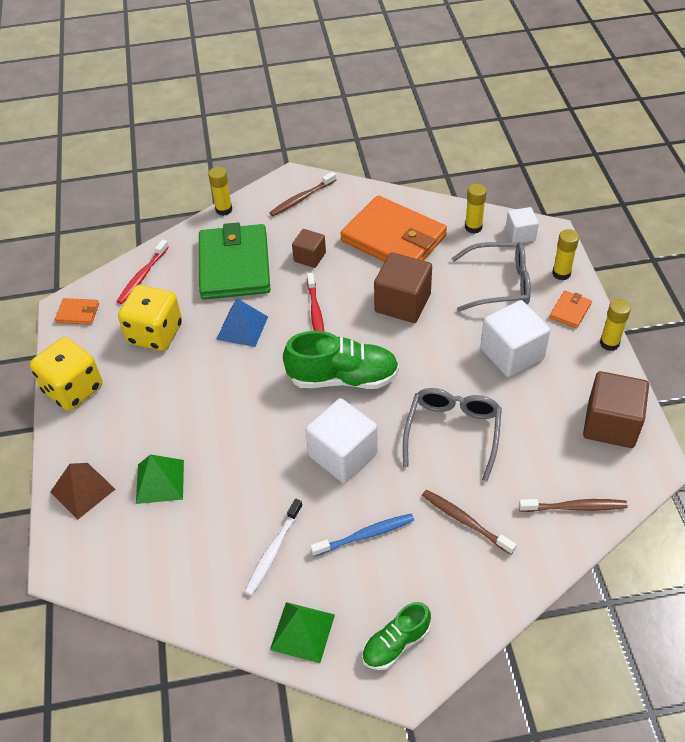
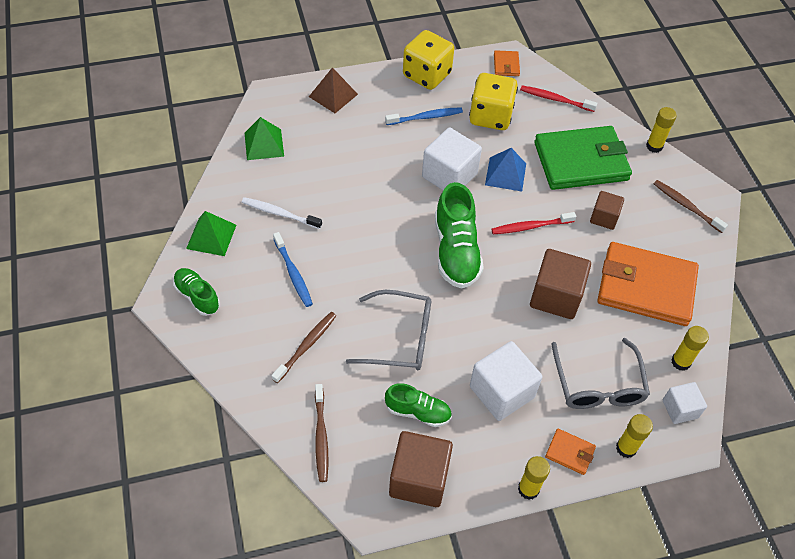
camera: 80 degrees right, 5 degrees up
(143, 394) = (425, 117): none -> blue toothbrush
(160, 481) = (342, 138): green pyramid -> green pyramid (264, 144)
(343, 454) = (372, 255): white cube -> white cube (449, 175)
(393, 238) = (646, 287): orange wallet -> orange wallet turned 75 degrees clockwise
(539, 421) = (418, 412): none -> green shoe

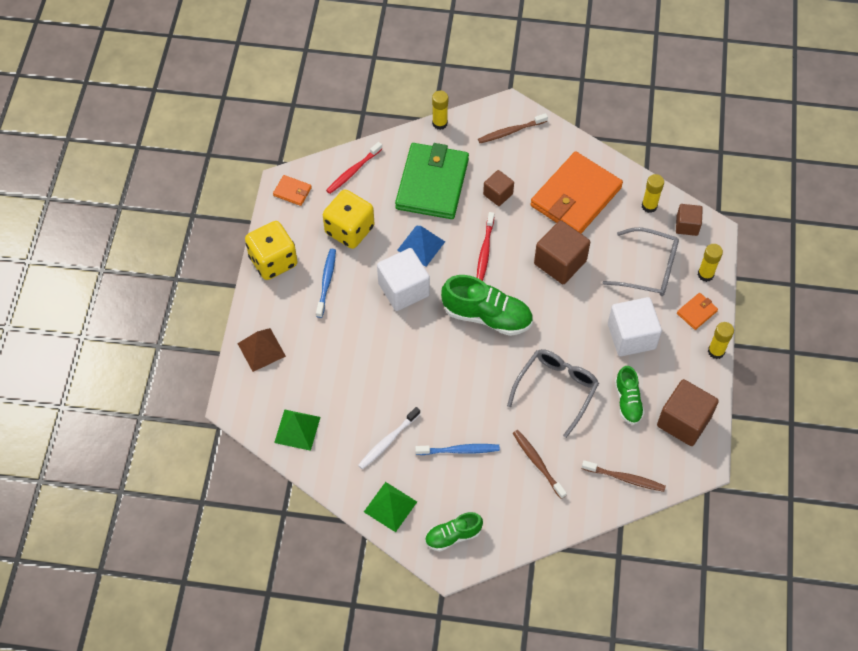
camera: 65 degrees left, 5 degrees up
(418, 412) = (628, 401): green shoe -> green shoe turned 135 degrees clockwise
(680, 409) = (687, 225): white cube -> brown cube

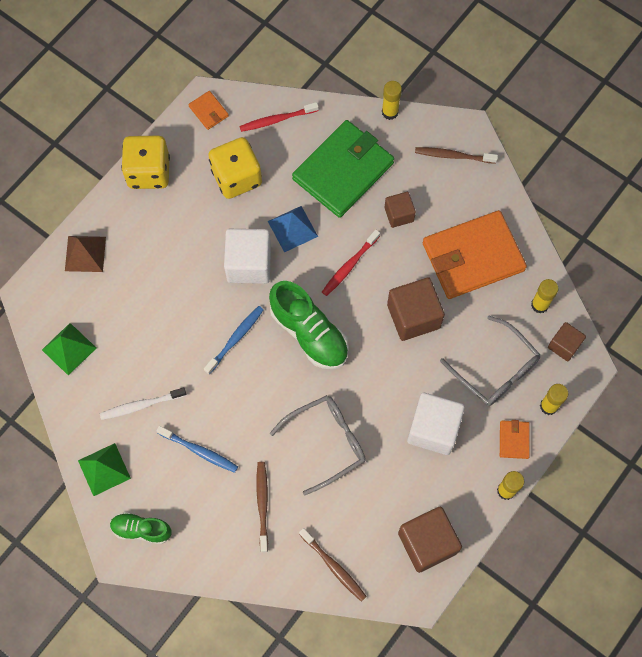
camera: 30 degrees right, 10 degrees up
(326, 282) = (183, 219): blue toothbrush -> blue toothbrush (235, 339)
(628, 401) = (387, 492): green shoe -> none
(696, 312) = (514, 440): orange wallet -> orange wallet turned 75 degrees counterclockwise

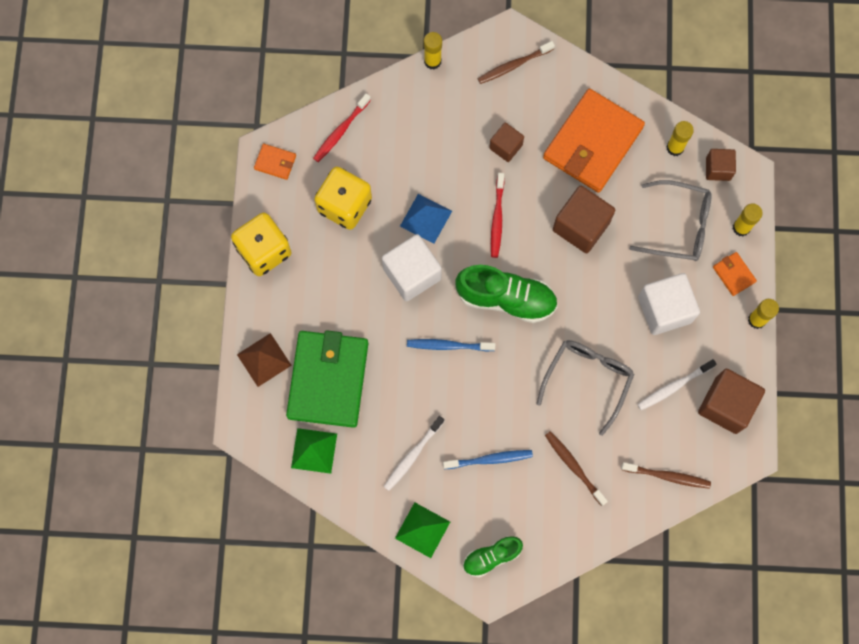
camera: 35 degrees left, 5 degrees up
(235, 339) = (448, 345): blue toothbrush -> blue toothbrush turned 90 degrees counterclockwise
(343, 171) = (431, 139): green wallet -> green wallet (328, 380)
(394, 497) = (674, 386): none -> white toothbrush

